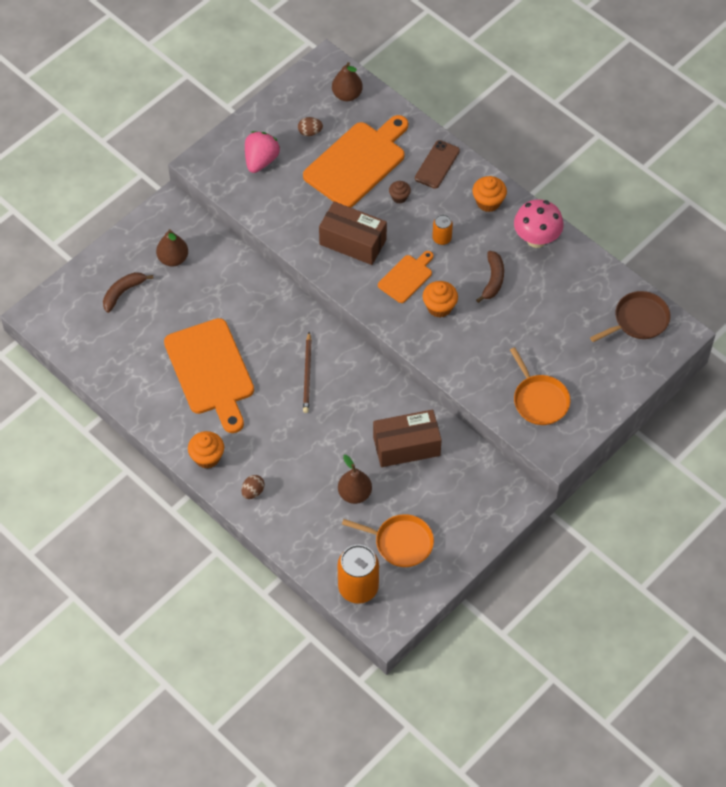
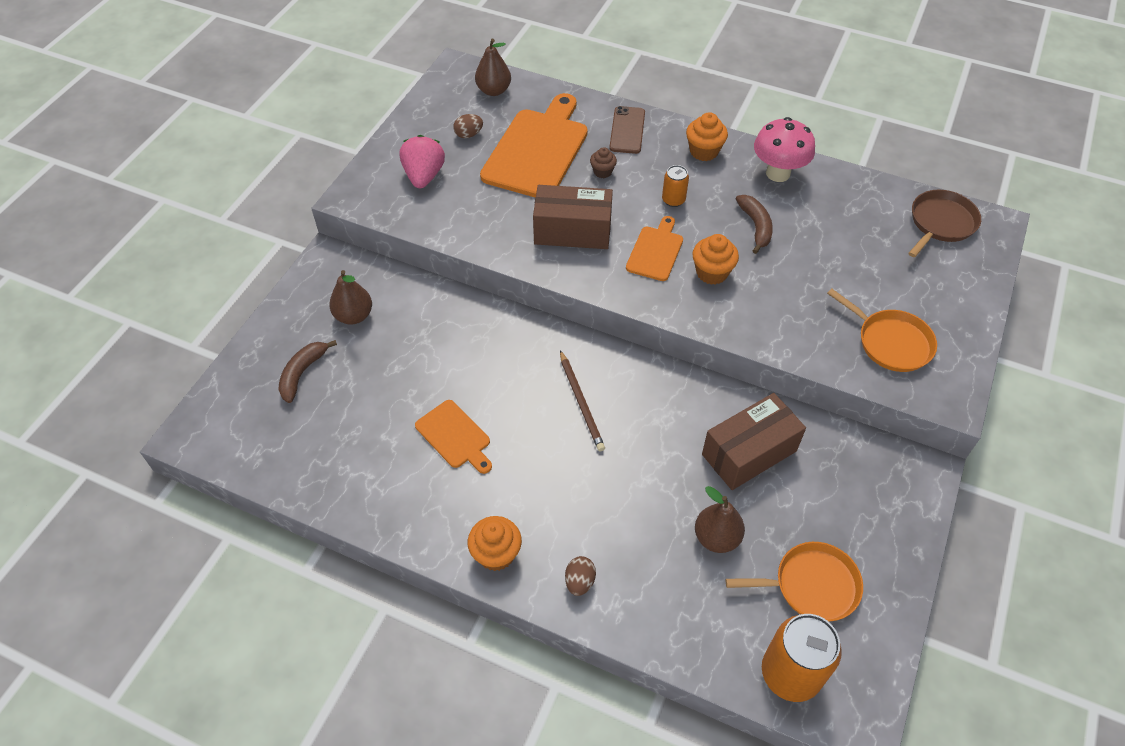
camera: 20 degrees left, 5 degrees down
(211, 371) = (455, 436): orange cutting board -> orange cutting board, size x0.52

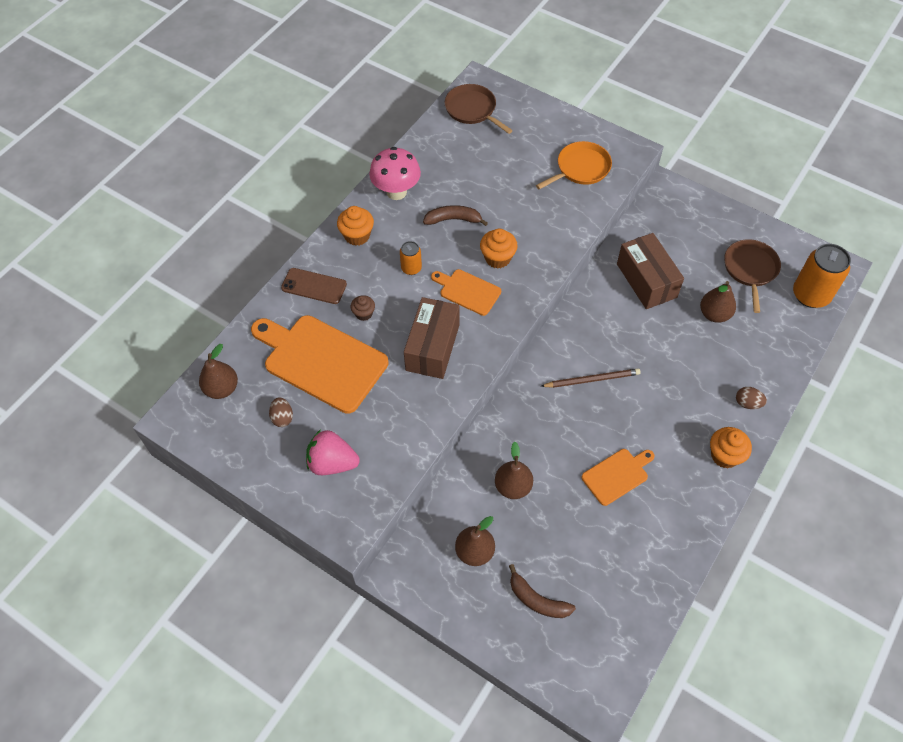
camera: 80 degrees left, 5 degrees up
(430, 340) = (513, 486): none -> brown pear
(811, 585) = (750, 269): orange pan -> brown pan

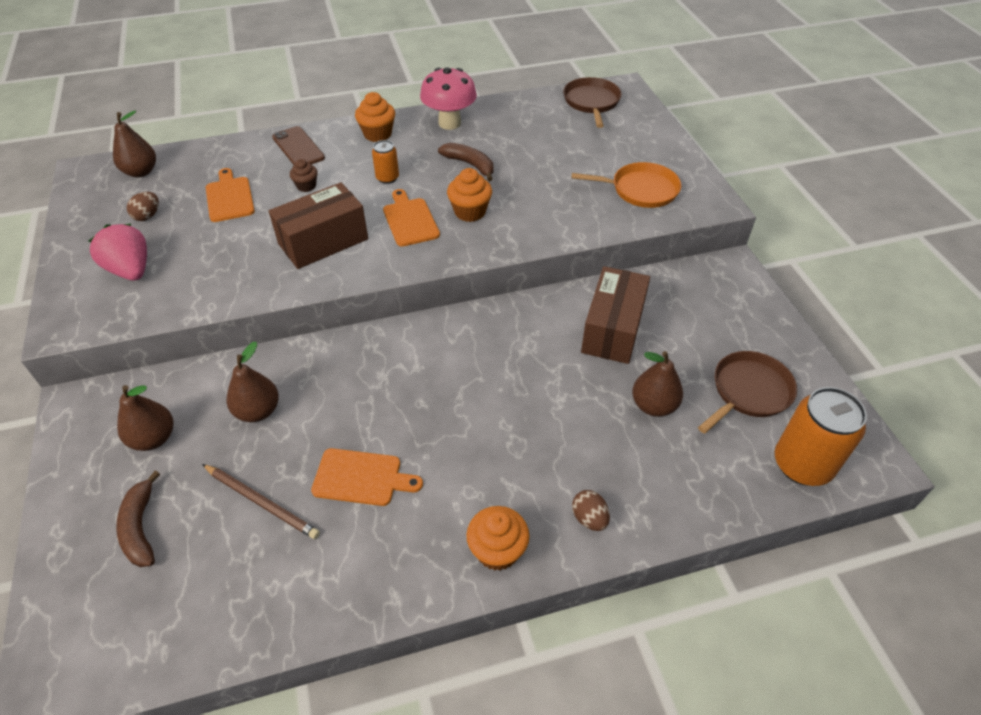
camera: 40 degrees right, 10 degrees down
(321, 361) = (229, 197): orange cutting board -> orange cutting board, size x0.52
(592, 379) = (449, 376): brown pencil -> brown pencil (262, 502)

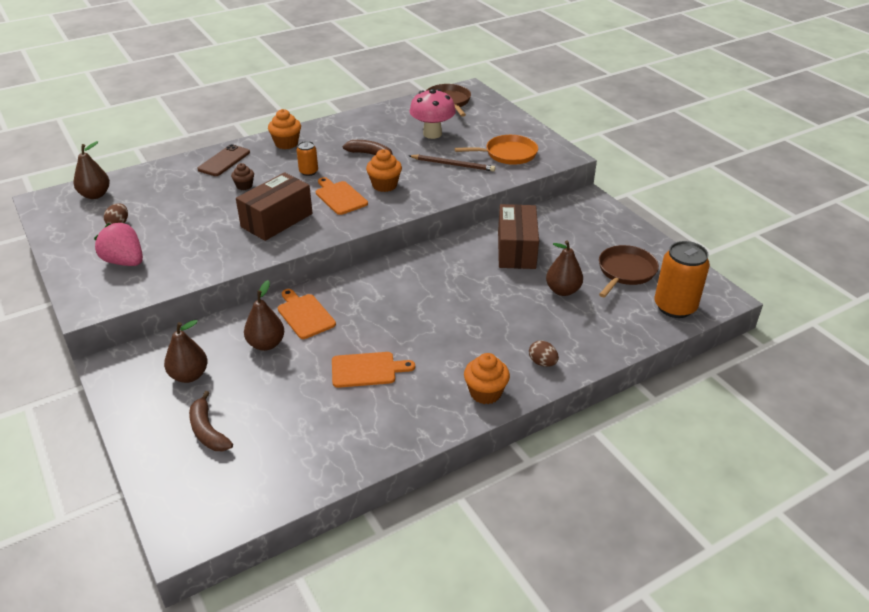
camera: 15 degrees left, 10 degrees down
(229, 197) = (183, 202): orange cutting board -> orange cutting board (304, 315)
(262, 502) = (297, 398): brown pencil -> brown pencil (453, 165)
(298, 148) = (224, 161): brown phone -> brown phone turned 75 degrees clockwise
(449, 123) = (342, 129): pink mushroom -> pink mushroom (432, 134)

